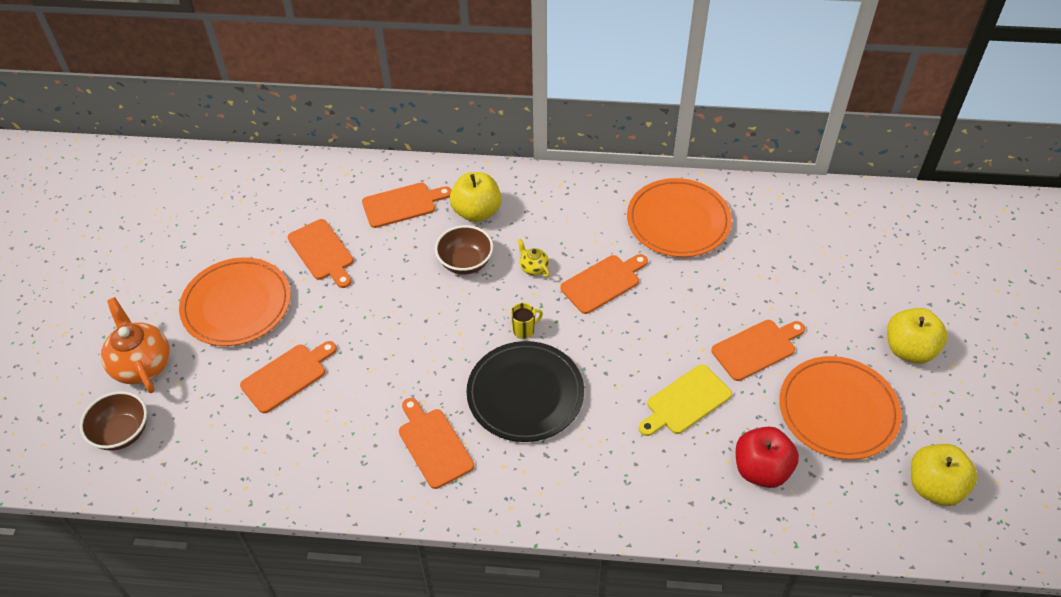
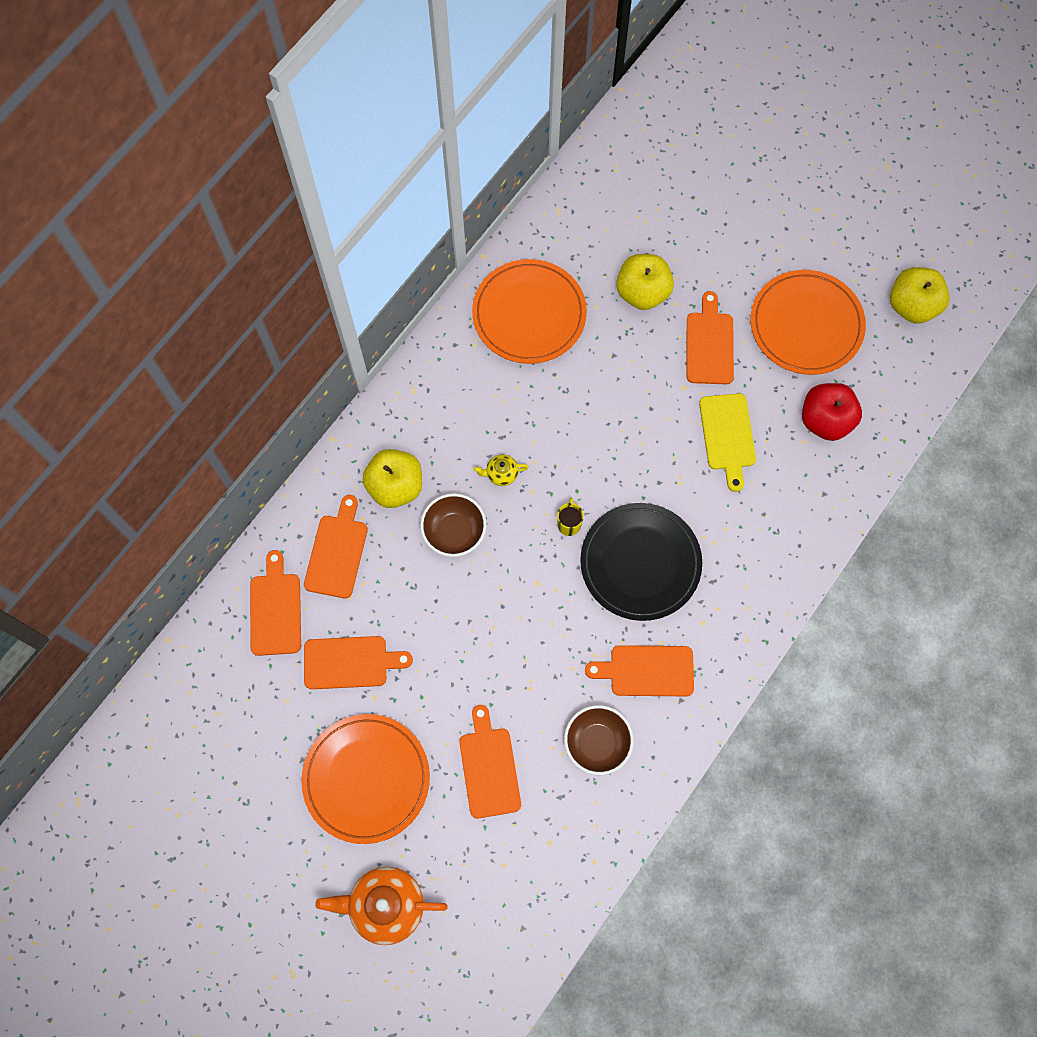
camera: 60 degrees left, 20 degrees up
(122, 433) = (461, 956): brown bowl -> brown bowl (597, 743)
(603, 283) = (558, 424): orange cutting board -> orange cutting board (275, 610)
(909, 349) = (782, 229): yellow apple -> yellow apple (642, 292)

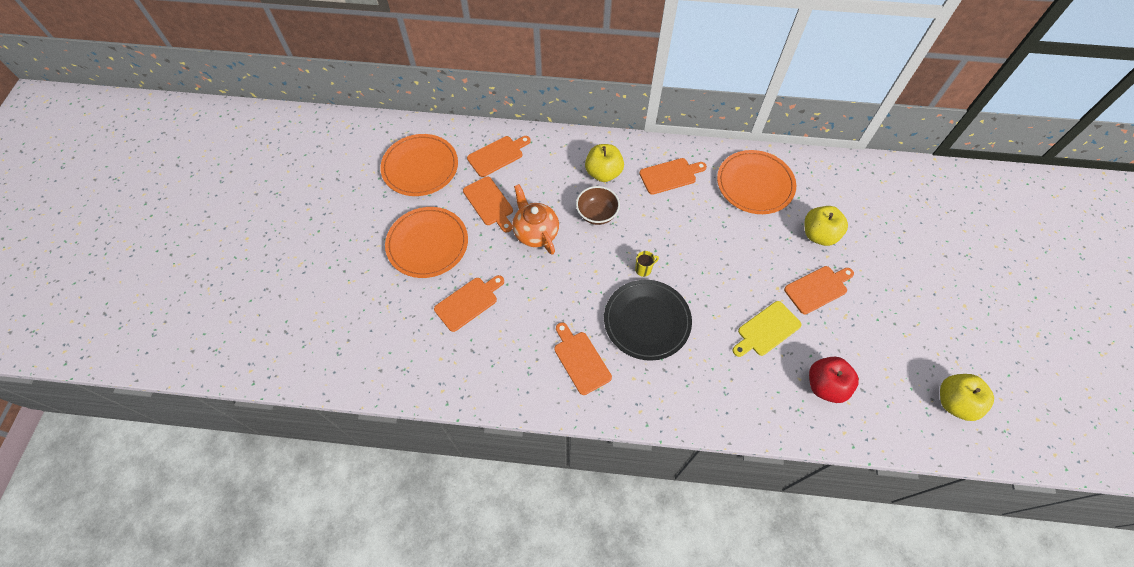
camera: 60 degrees right, 10 degrees down
(337, 552) = (547, 166): orange cutting board -> orange cutting board (670, 175)
(386, 905) = (359, 290): orange teapot -> orange teapot (535, 232)
(501, 474) = (648, 219): yellow teapot -> none
(597, 743) = (517, 354): brown bowl -> none
(806, 325) = (880, 339): orange plate -> orange plate (420, 167)

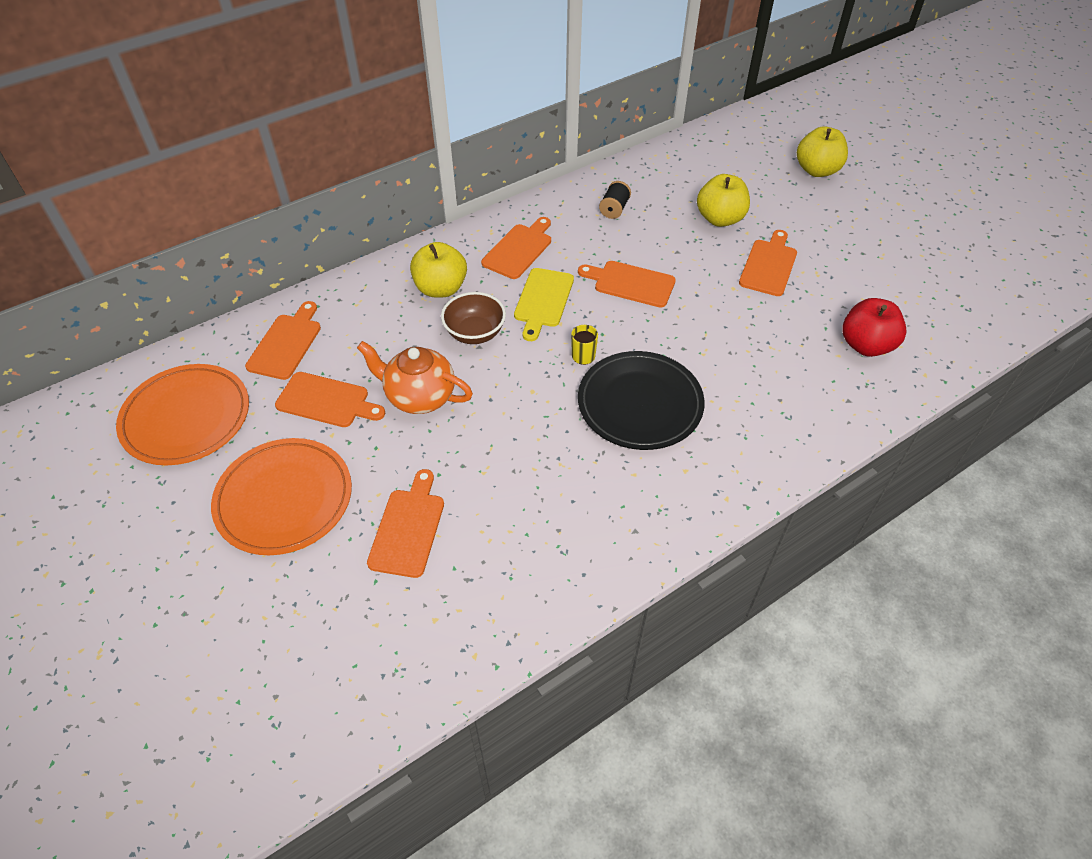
camera: 40 degrees left, 10 degrees down
(580, 360) = (609, 494): orange cutting board -> orange cutting board (631, 283)
(755, 184) = (614, 209): orange plate -> black spool
(766, 330) = (763, 332): yellow cutting board -> yellow cutting board (543, 300)
(954, 402) = (976, 285): yellow apple -> yellow apple (817, 170)

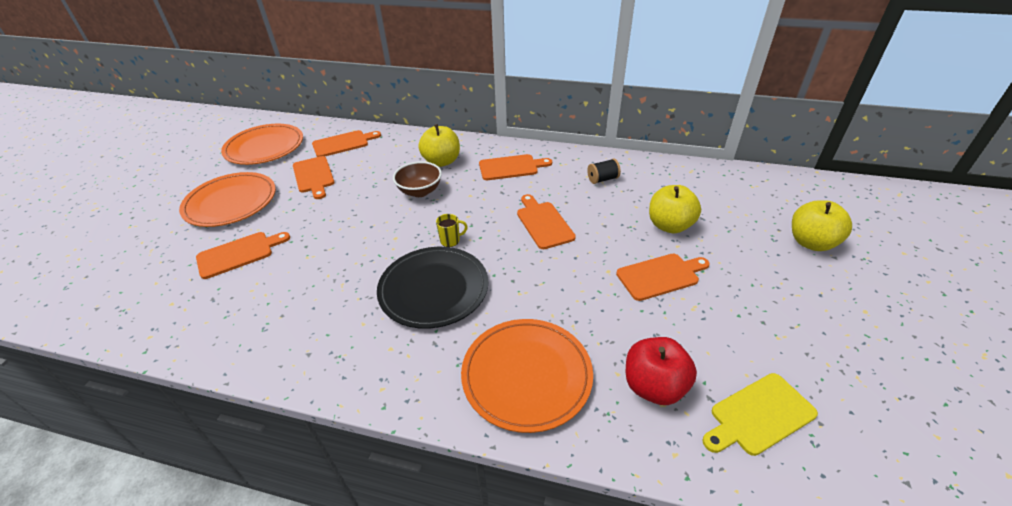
camera: 50 degrees right, 10 degrees down
(419, 396) = (347, 201): orange teapot -> none
(543, 300) = (479, 199): yellow cutting board -> yellow cutting board (759, 415)
(795, 404) = (526, 375): none -> orange plate

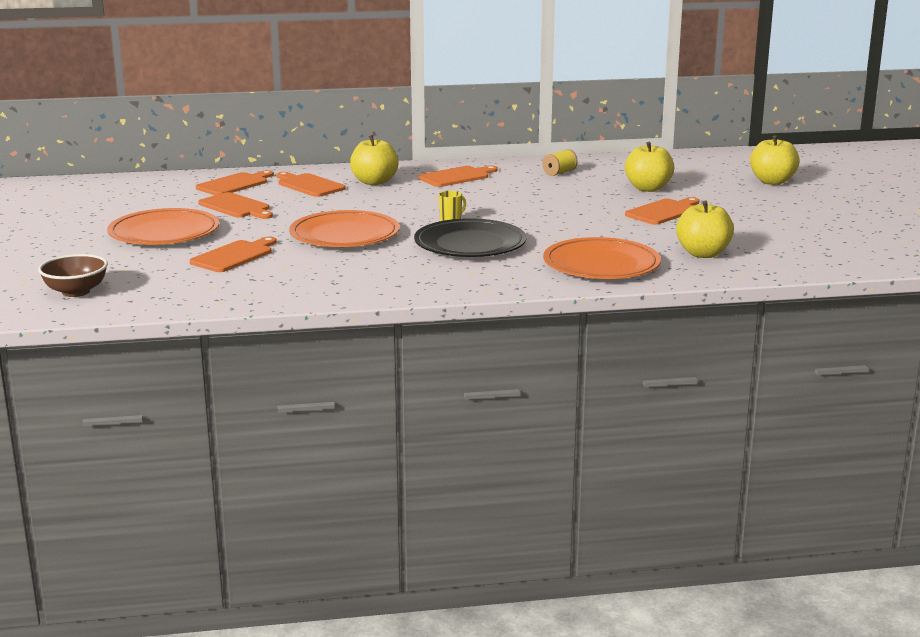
camera: 25 degrees left, 20 degrees down
(264, 147) = (135, 197): orange plate -> orange plate (344, 235)
(420, 191) = (377, 201): brown bowl -> brown bowl (76, 292)
(543, 223) = (530, 201): orange cutting board -> orange cutting board (309, 185)
(602, 179) = (559, 173): black spool -> yellow spool
(654, 386) = (703, 254): red apple -> yellow apple
(759, 415) = (785, 252): yellow cutting board -> none

